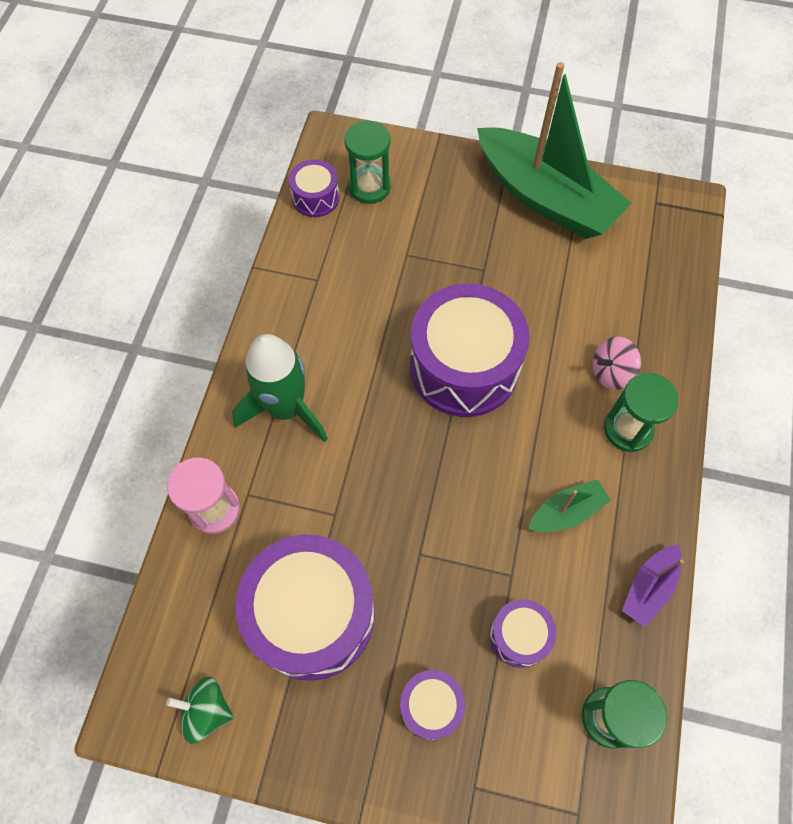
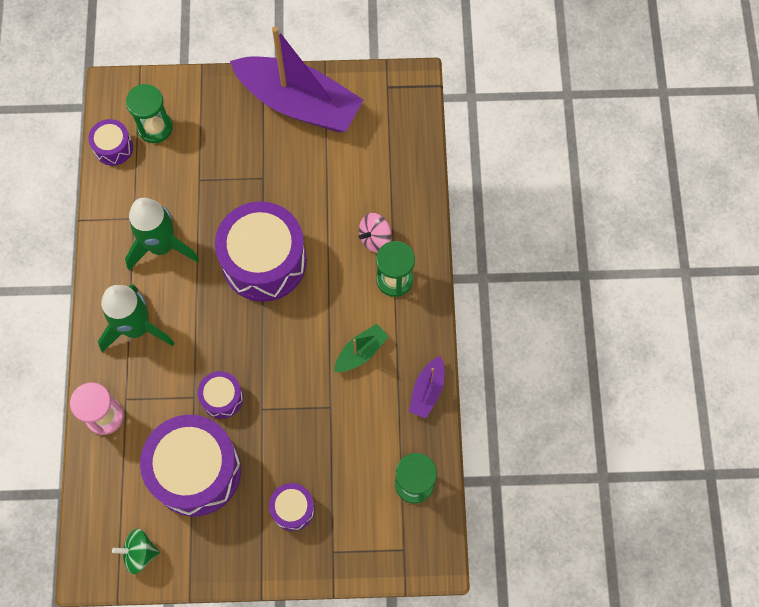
camera: 15 degrees left, 5 degrees up
(342, 319) = (162, 246): none -> green rocket
(519, 636) = (343, 447): purple drum -> purple drum (222, 398)
(545, 197) = (299, 103): green boat -> purple boat

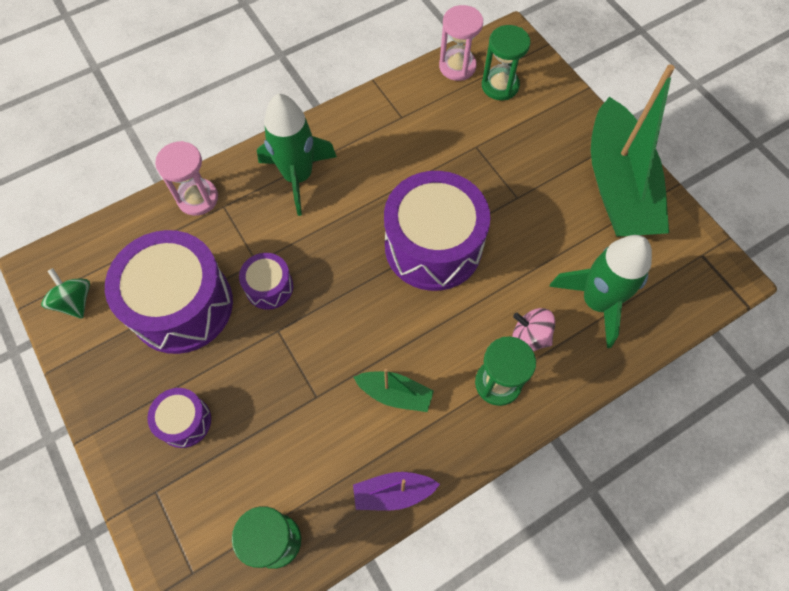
camera: 60 degrees right, 5 degrees down
(113, 148) = (457, 66): purple drum -> pink hourglass
(162, 246) = (390, 153): green rocket -> green rocket (596, 302)
(299, 103) = (617, 185): purple boat -> green boat

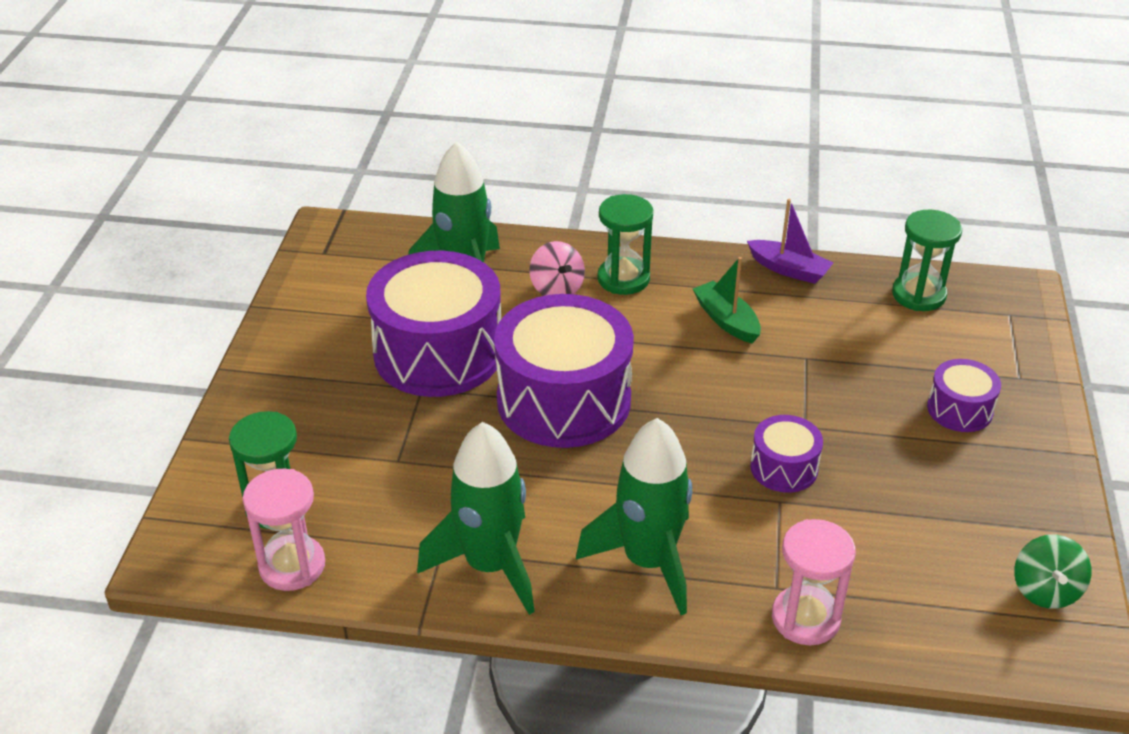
camera: 140 degrees left, 25 degrees down
(182, 305) = (903, 509): purple drum -> purple drum (438, 353)
(371, 124) = (490, 566): none -> green rocket
(617, 185) = (310, 338): green boat -> none

